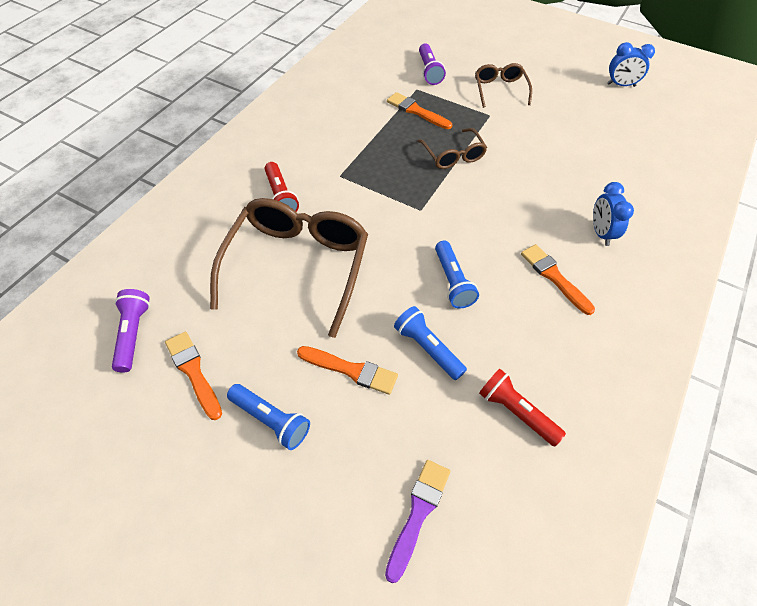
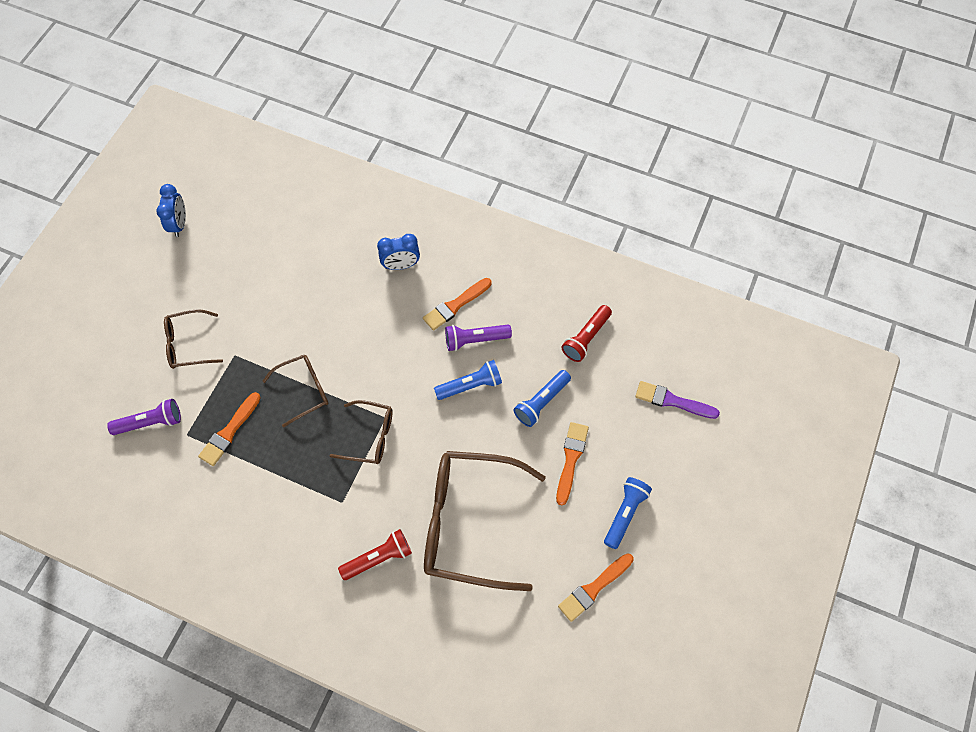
camera: 95 degrees left, 10 degrees up
(133, 334) = (566, 656): purple flashlight -> purple flashlight (475, 340)
(401, 198) = (370, 437): none -> brown glasses

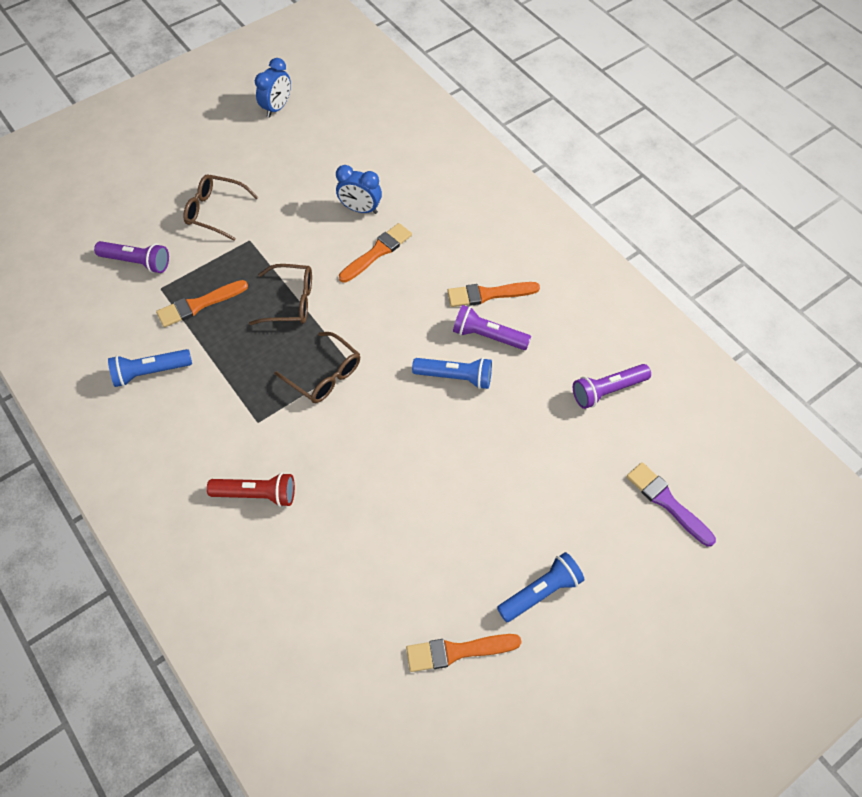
camera: 30 degrees right, 5 degrees down
(401, 265) = (457, 233): blue clock -> blue clock (360, 209)
(469, 523) = (368, 509): brown glasses -> none
(541, 402) = (519, 430): blue flashlight -> blue flashlight (150, 372)
(571, 459) = (515, 503): orange brush -> orange brush (377, 252)
(586, 338) = (607, 390): red flashlight -> purple flashlight

